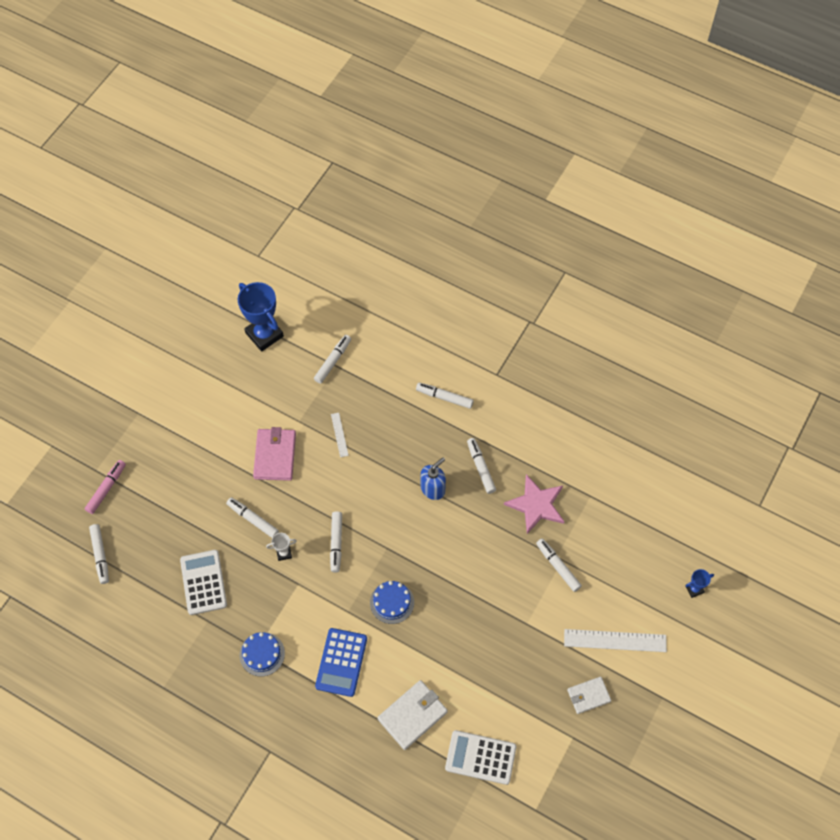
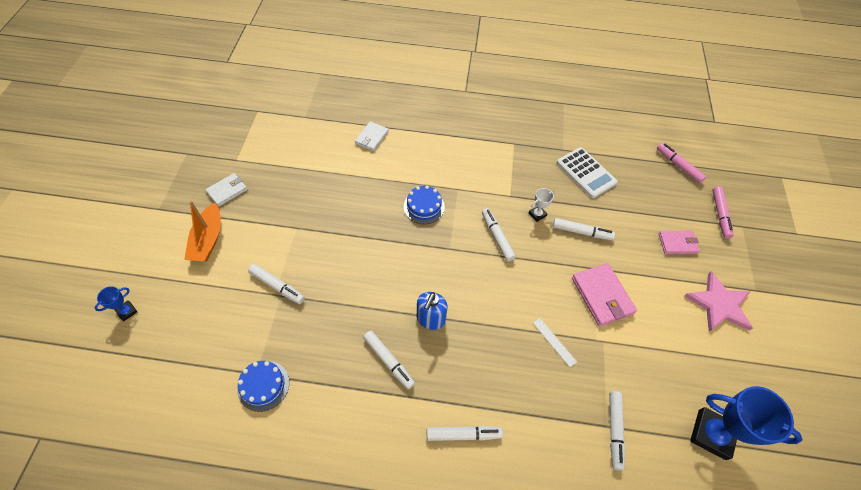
camera: 155 degrees right, 5 degrees down
(100, 555) = (678, 166): white marker -> pink marker
(171, 476) = (677, 243): none -> pink wallet
(262, 654) = (508, 141): blue cake -> blue cake (263, 385)
(341, 662) = (444, 154): blue calculator -> none
(412, 715) = (372, 138): white wallet -> white wallet, size x0.64
(480, 757) = (309, 128): white calculator -> none
(536, 505) = (315, 341): pink star -> pink star (719, 304)
(615, 640) = (208, 239): white ruler -> orange boat

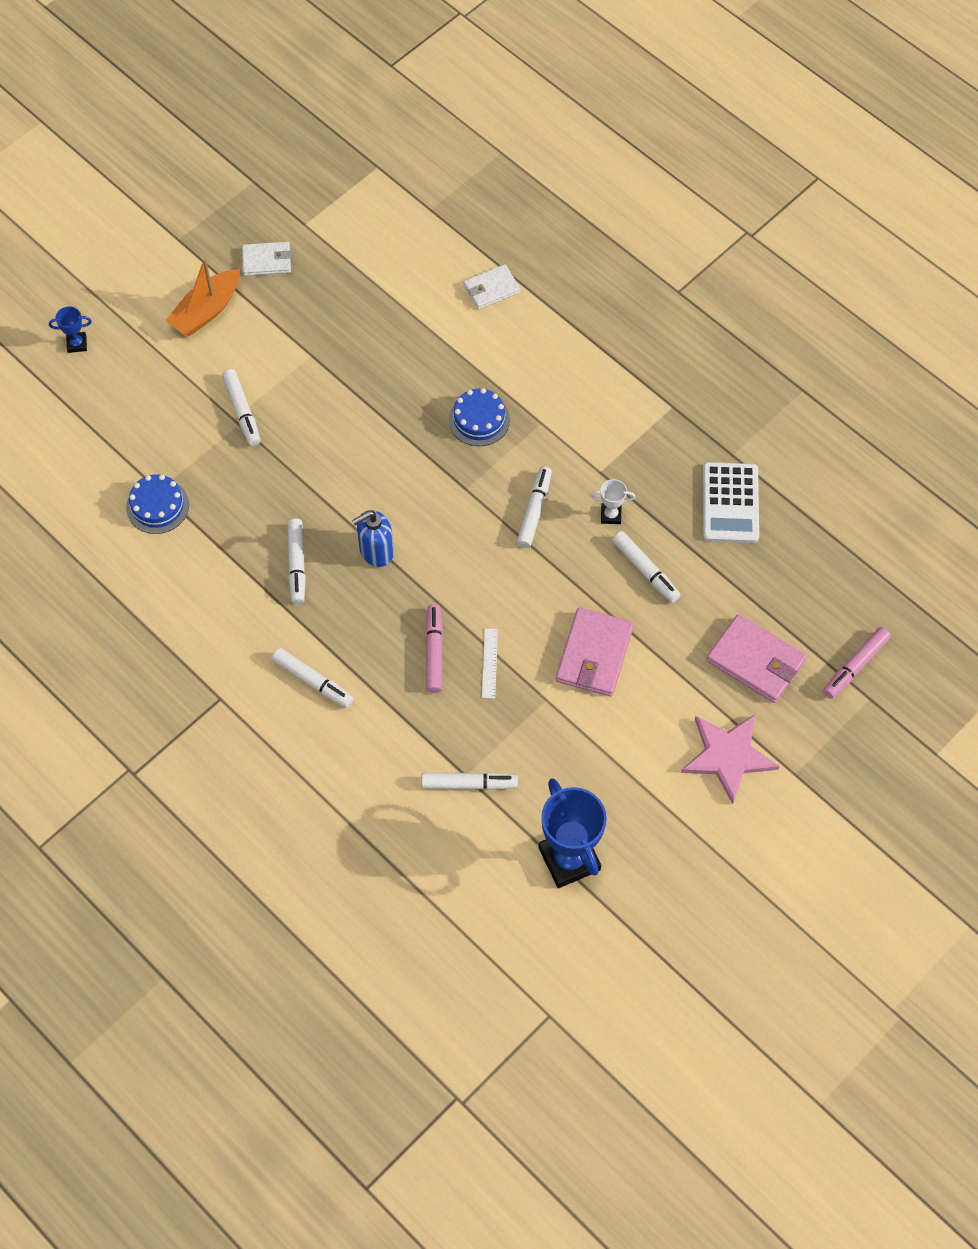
camera: 40 degrees right, 5 degrees up
(614, 430) = (469, 784): white marker -> white marker turned 135 degrees counterclockwise
(677, 243) = (755, 661): pink wallet -> pink wallet, size x1.56
(678, 166) = (872, 573): pink marker -> pink marker (434, 651)

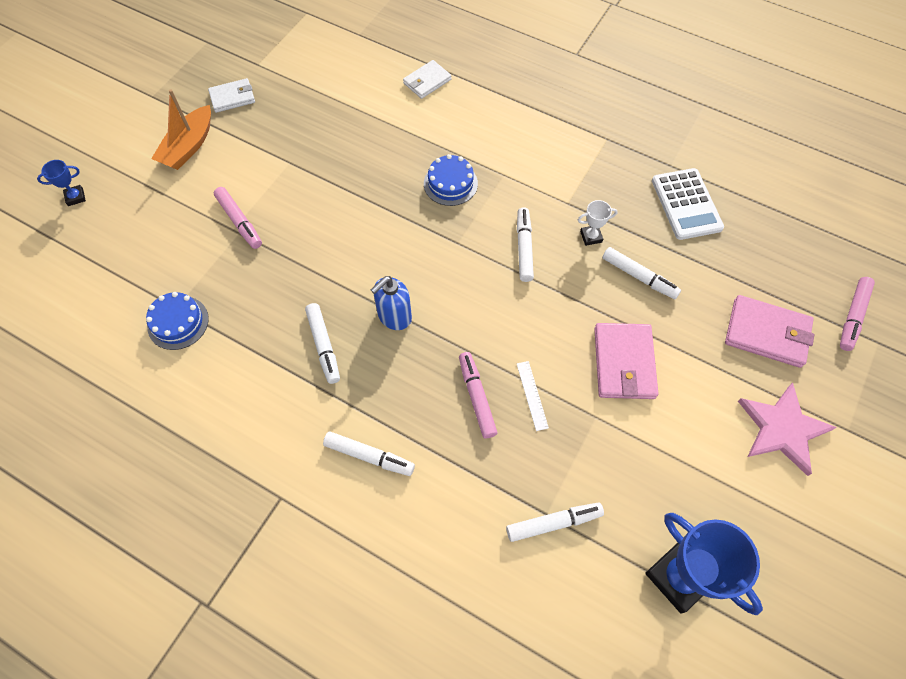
camera: 15 degrees left, 0 degrees up
(242, 411) = (239, 221): white marker -> pink marker

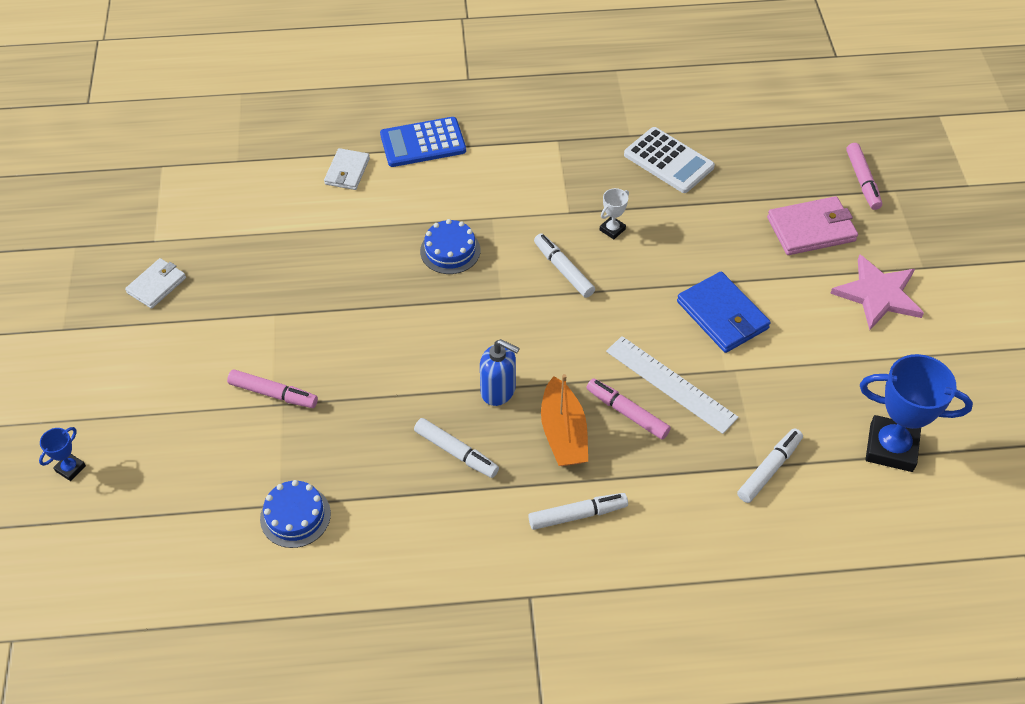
camera: 35 degrees left, 10 degrees down
(189, 146) = (152, 355): orange boat -> orange boat (563, 433)
(394, 316) = (498, 390): blue soap dispenser -> blue soap dispenser turned 75 degrees counterclockwise
(500, 87) = (423, 143): none -> blue calculator
(532, 395) = (671, 384): white ruler -> white ruler, size x1.93
(624, 363) = (722, 315): pink wallet -> blue wallet
(639, 277) = (678, 240): white marker -> none

